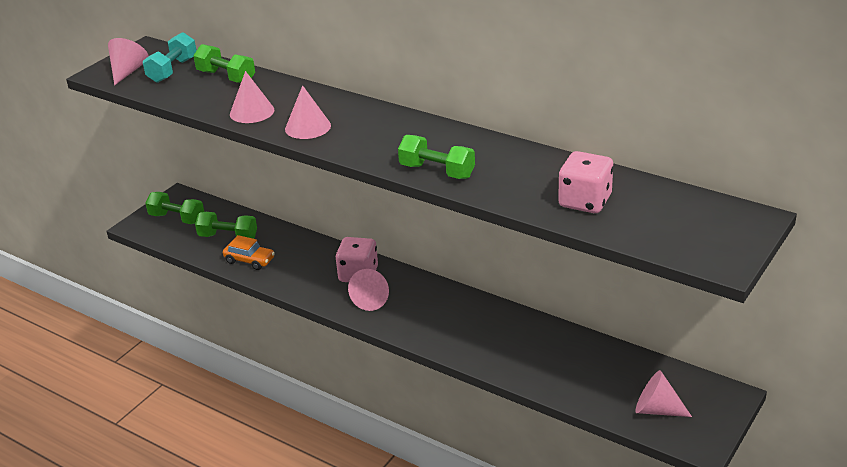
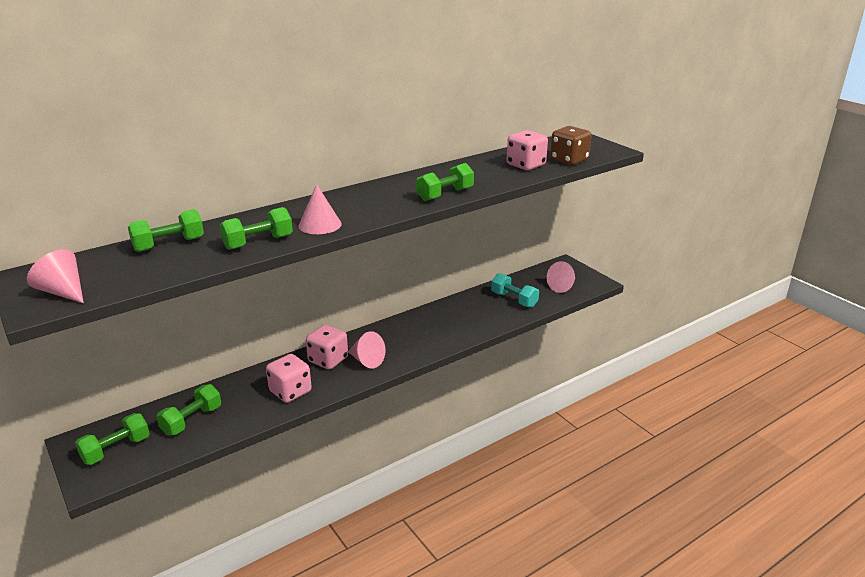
camera: 70 degrees left, 5 degrees down
(173, 70) = (106, 268): turquoise dumbbell -> turquoise dumbbell (514, 300)
(249, 260) = (245, 414): orange car -> none
(252, 112) = (258, 242): pink cone -> green dumbbell
(294, 272) = (290, 391): none -> pink dice
(638, 230) = (569, 160): none -> brown dice

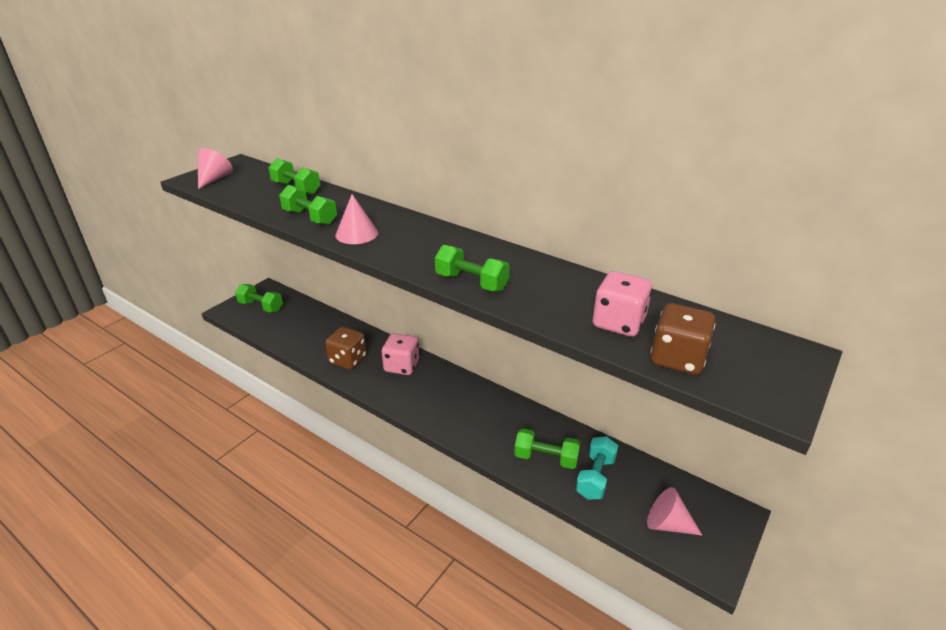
camera: 70 degrees right, 5 degrees up
(192, 420) = (299, 325): green dumbbell -> green dumbbell (546, 458)
(290, 391) = (348, 360): pink dice -> brown dice
(366, 360) = (410, 390): pink cone -> none

